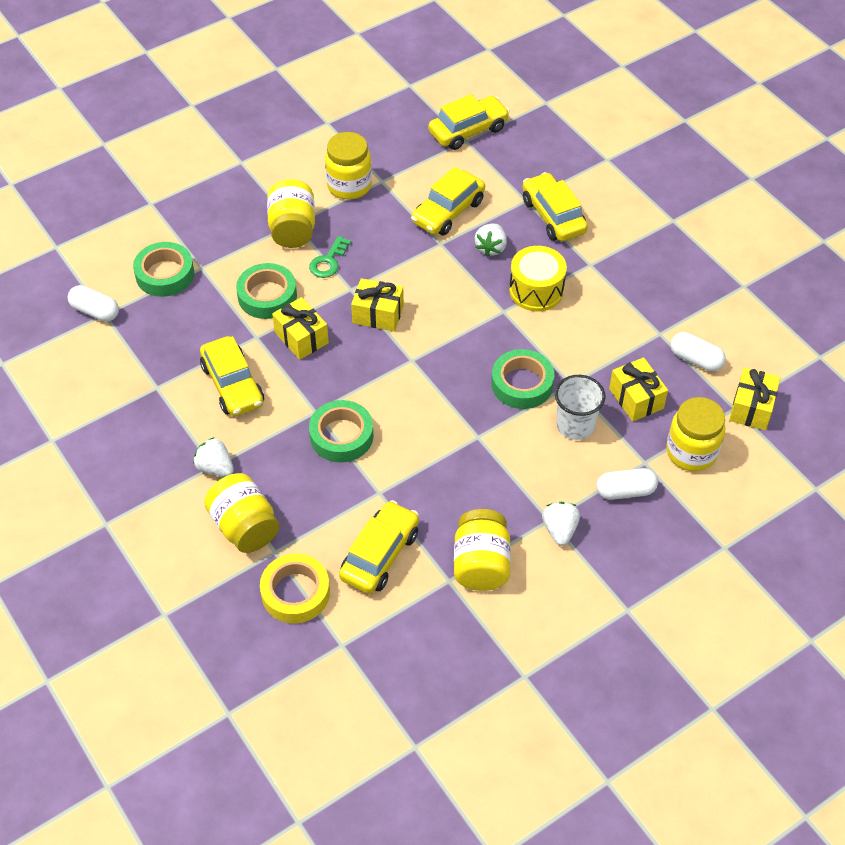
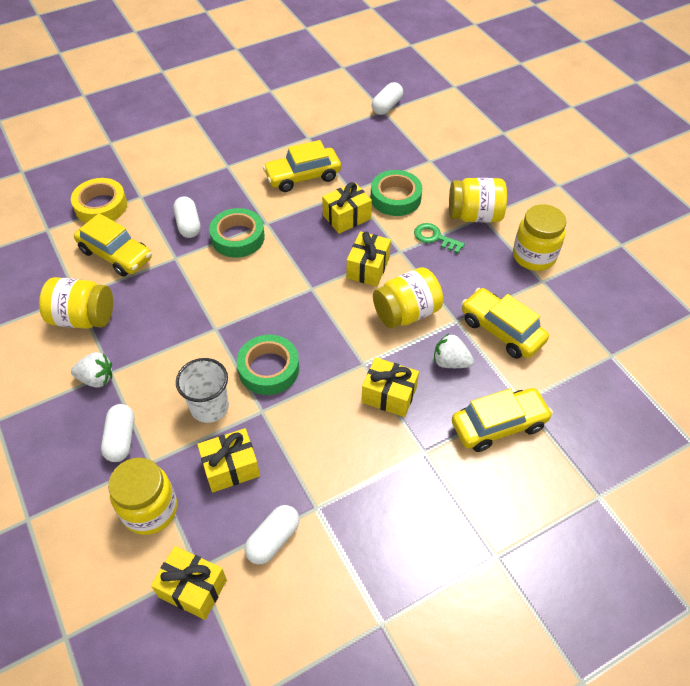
camera: 95 degrees right, 0 degrees up
(165, 274) = (423, 140): green tape -> none
(215, 468) = (225, 167): white strawberry -> none
(244, 527) = (167, 181): yellow jar -> yellow jar (406, 313)
(323, 489) = (188, 225): none -> white capsule
(468, 130) = (629, 359): yellow car -> none
(536, 290) = (389, 395): yellow drum -> yellow gift

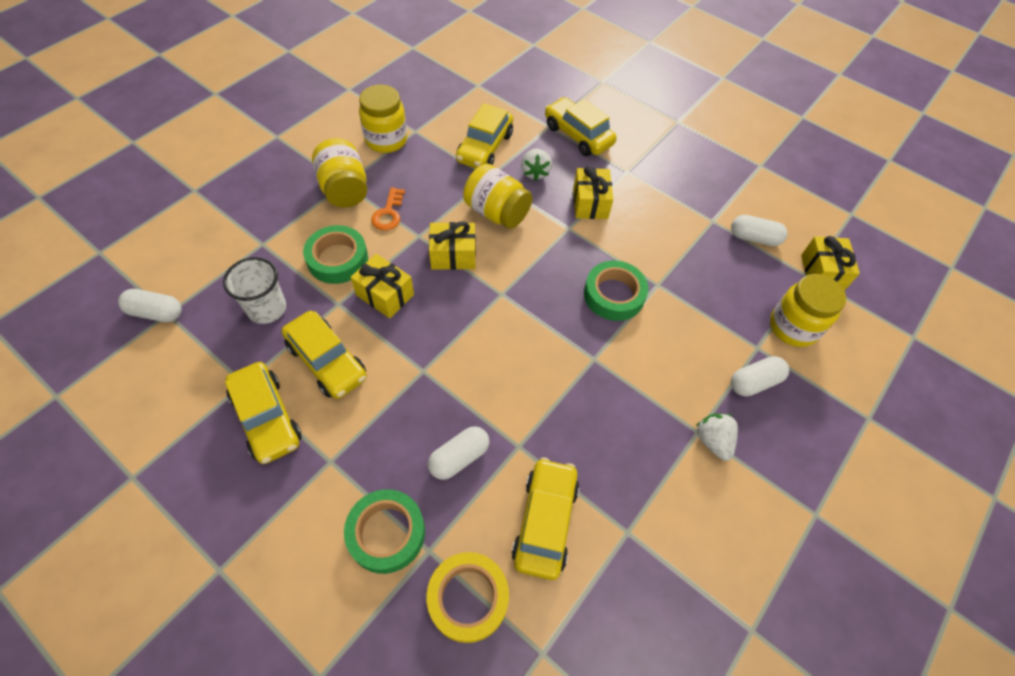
camera: 115 degrees left, 5 degrees up
(83, 318) = (653, 502): yellow jar -> none
(209, 407) = (679, 325): white cup -> white cup (267, 308)
(231, 467) = (721, 286): yellow gift -> none
(238, 237) = (458, 391): green tape -> green tape (386, 533)
(275, 144) = (267, 418): none -> yellow car
(434, 237) = (388, 213): green key -> orange key

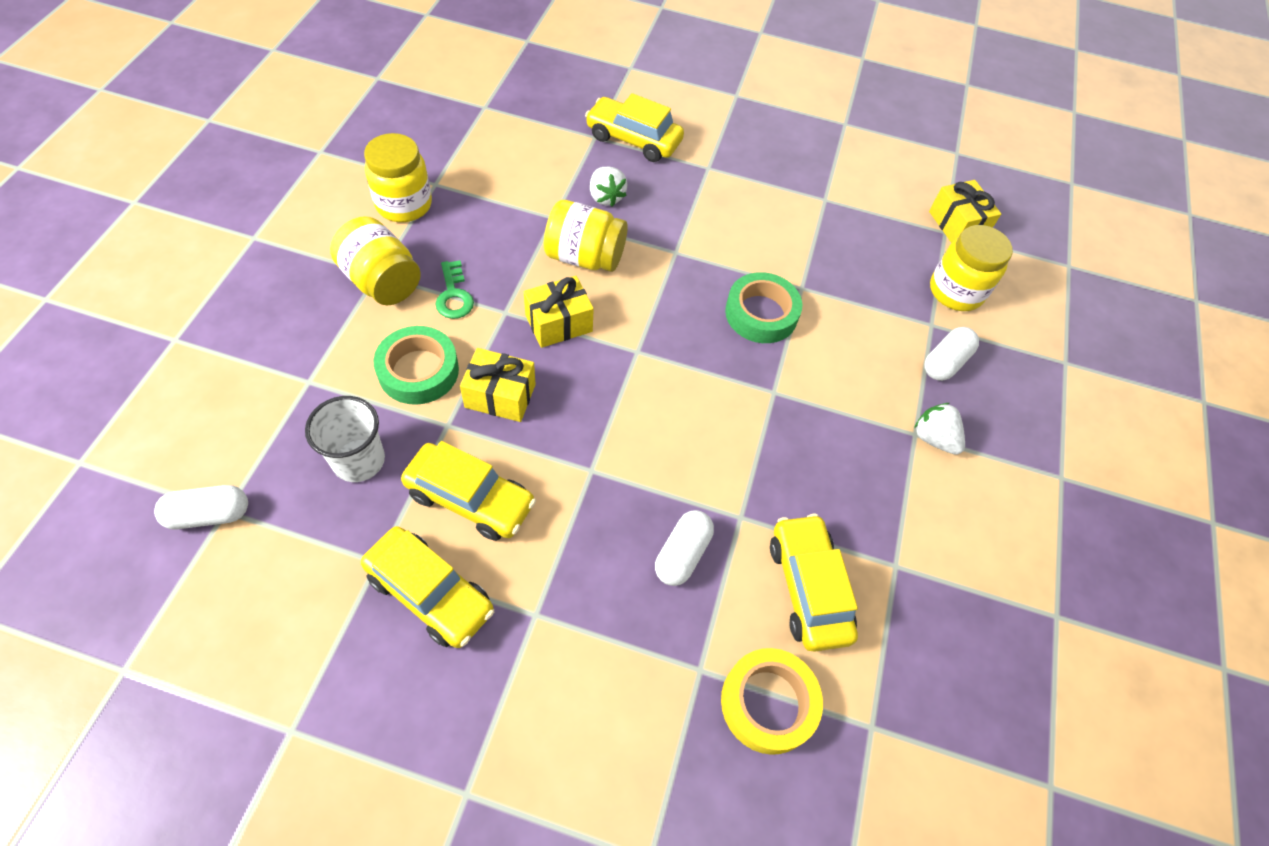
camera: 25 degrees left, 0 degrees up
(386, 533) = (643, 670): green tape -> none
(388, 213) = (454, 295): orange key -> green key
(485, 148) = (531, 182): yellow car -> none
(590, 203) = (686, 216): yellow gift -> none
(754, 238) = (875, 206): white capsule -> none

